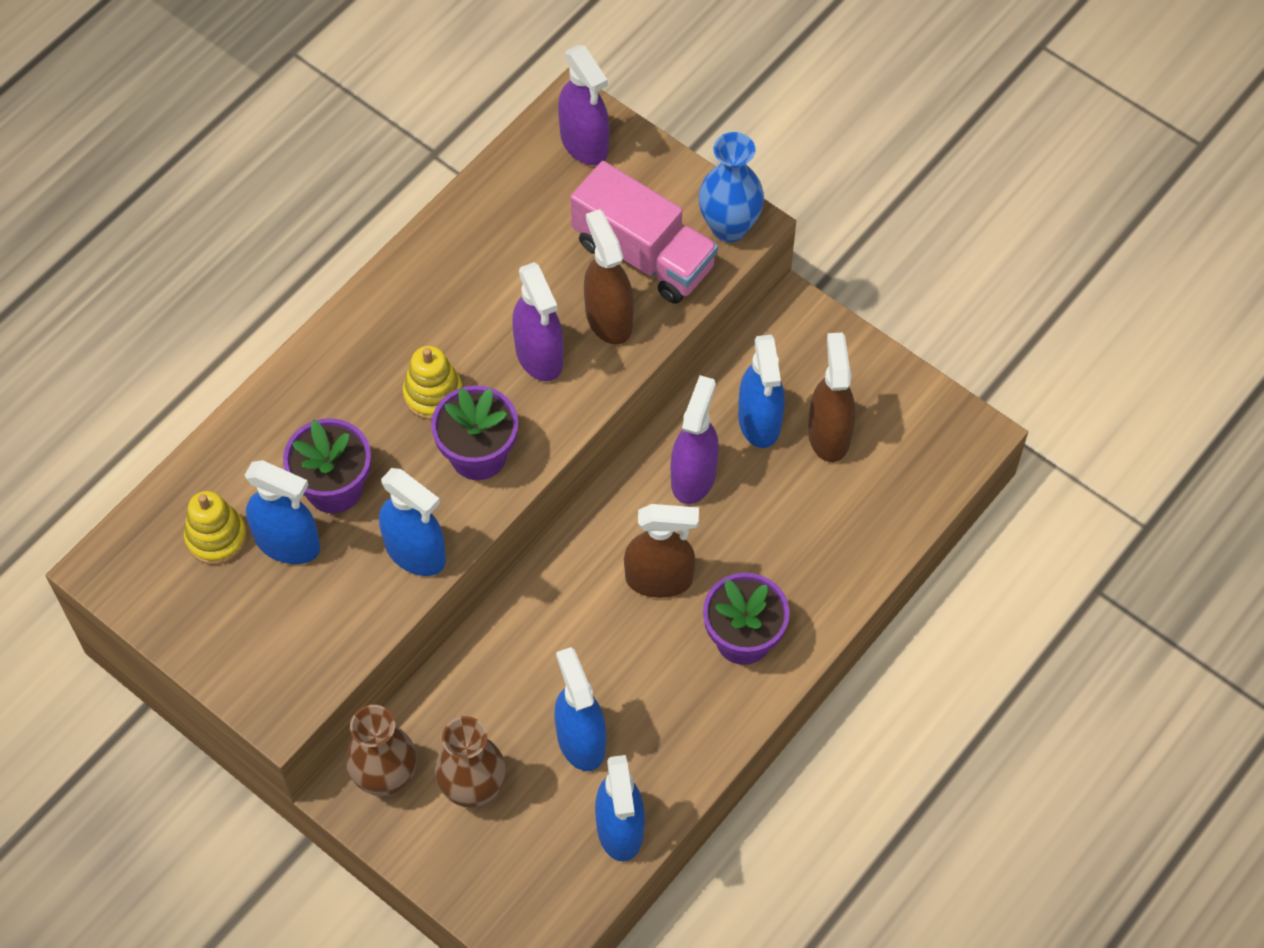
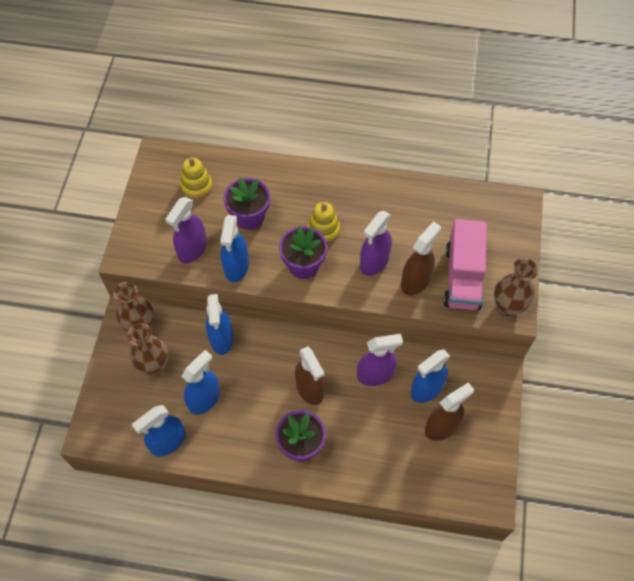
camera: 60 degrees right, 0 degrees up
(288, 543) = (210, 214): blue spray bottle -> blue spray bottle (221, 339)
(584, 143) = (505, 218): purple spray bottle -> purple spray bottle (192, 249)
(729, 227) = (507, 307): blue vase -> brown vase

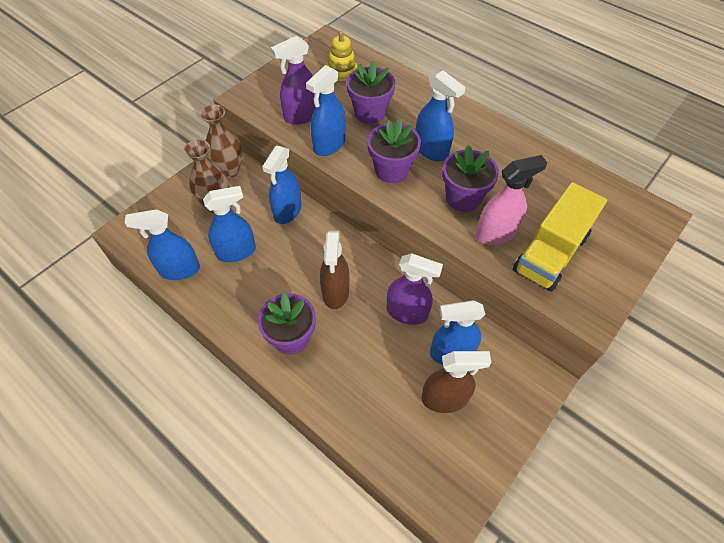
camera: 30 degrees right, 5 degrees down
(323, 229) = (431, 150): yellow stacking toy -> blue spray bottle
(374, 262) = (463, 198): purple spray bottle -> purple flower pot
(415, 281) = (496, 233): brown spray bottle -> pink spray bottle
(462, 277) = (550, 253): pink truck -> yellow truck
(507, 307) = (586, 306): brown vase -> none

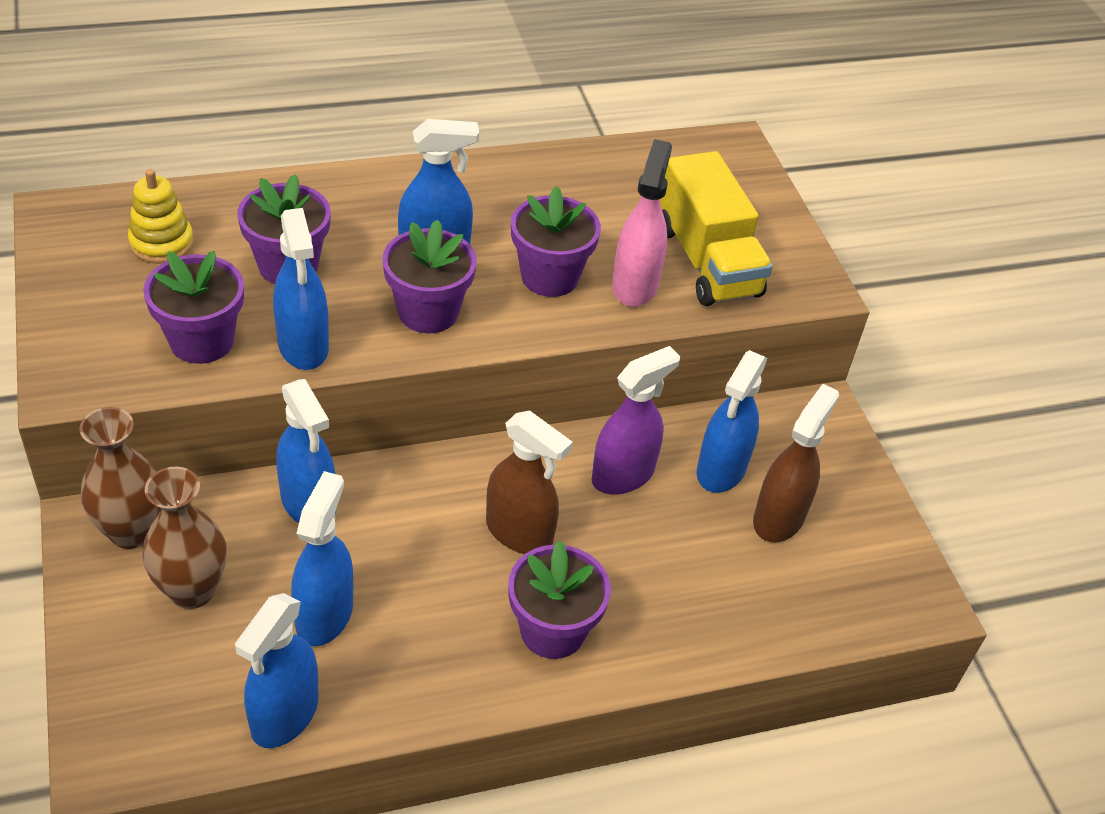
camera: 60 degrees left, 10 degrees down
(301, 116) = (202, 341): purple spray bottle -> purple flower pot

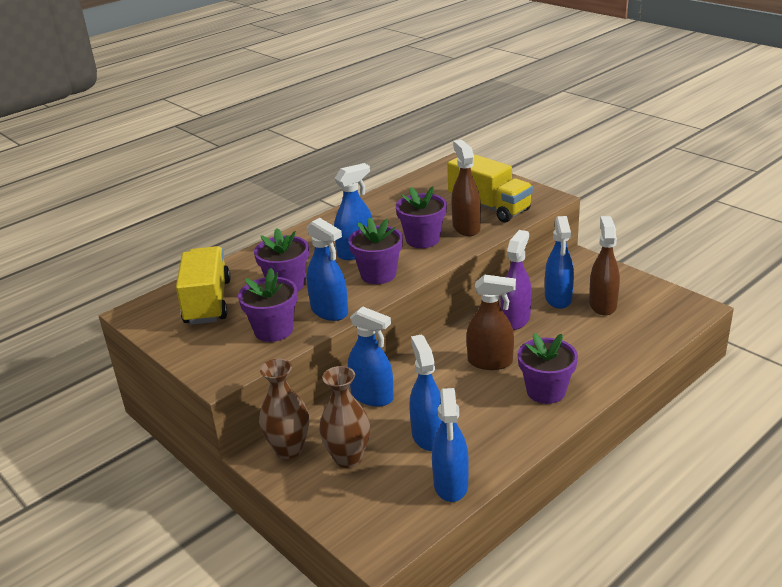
camera: 20 degrees left, 15 degrees down
(161, 243) = (207, 302): yellow stacking toy -> yellow truck
(635, 285) = (466, 227): pink spray bottle -> brown spray bottle

